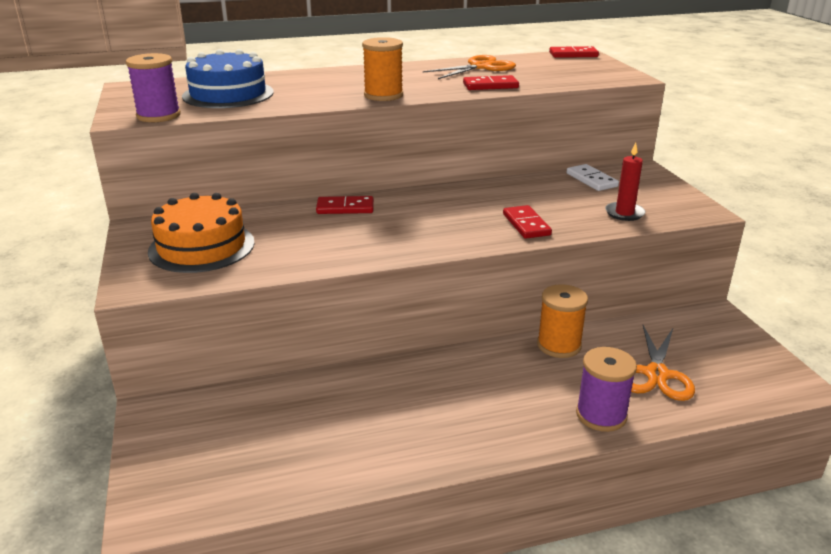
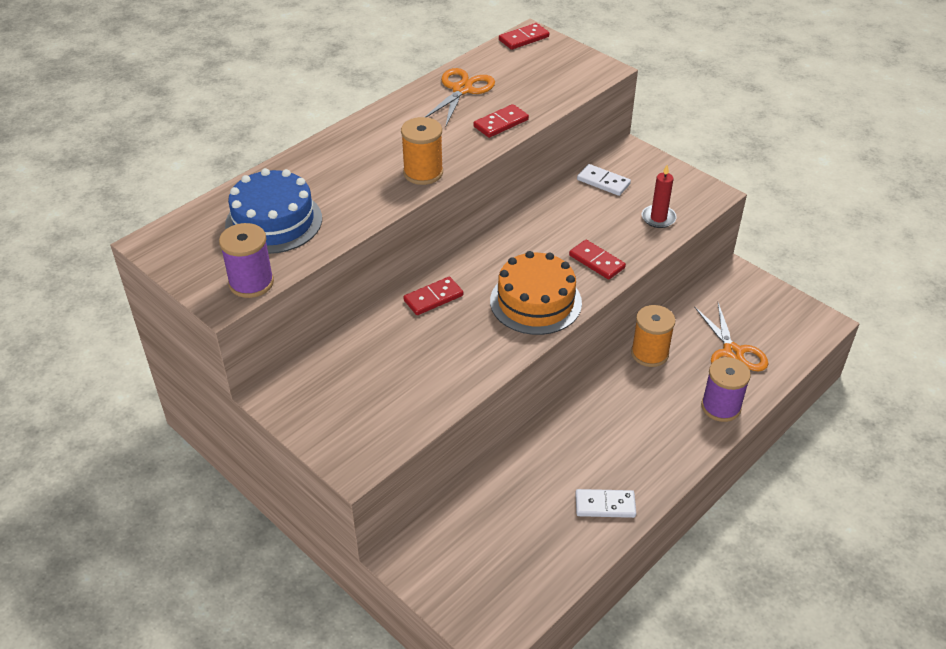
camera: 30 degrees left, 15 degrees up
(202, 247) = (360, 397): orange cake -> orange cake (535, 302)
(386, 450) = (605, 505): none -> white domino

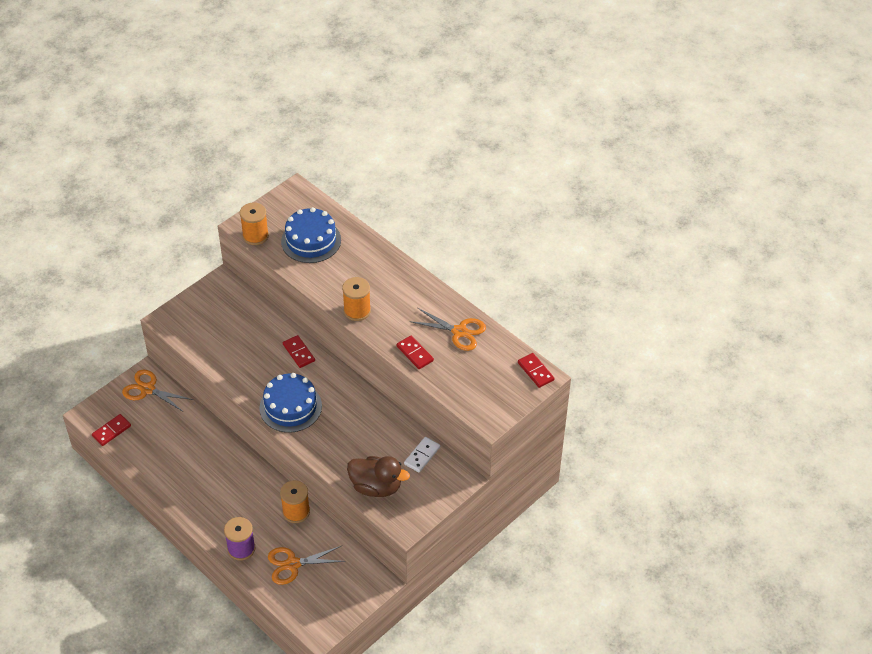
camera: 90 degrees right, 5 degrees up
(251, 283) = (255, 236): purple spool -> orange spool
(435, 551) = (148, 389): none -> orange scissors
(535, 302) = (290, 407): orange cake -> blue cake
(596, 262) = (329, 444): red domino -> red domino (111, 431)
(605, 505) = (168, 473): white domino -> none
(658, 218) = (376, 487): red candle -> brown duck

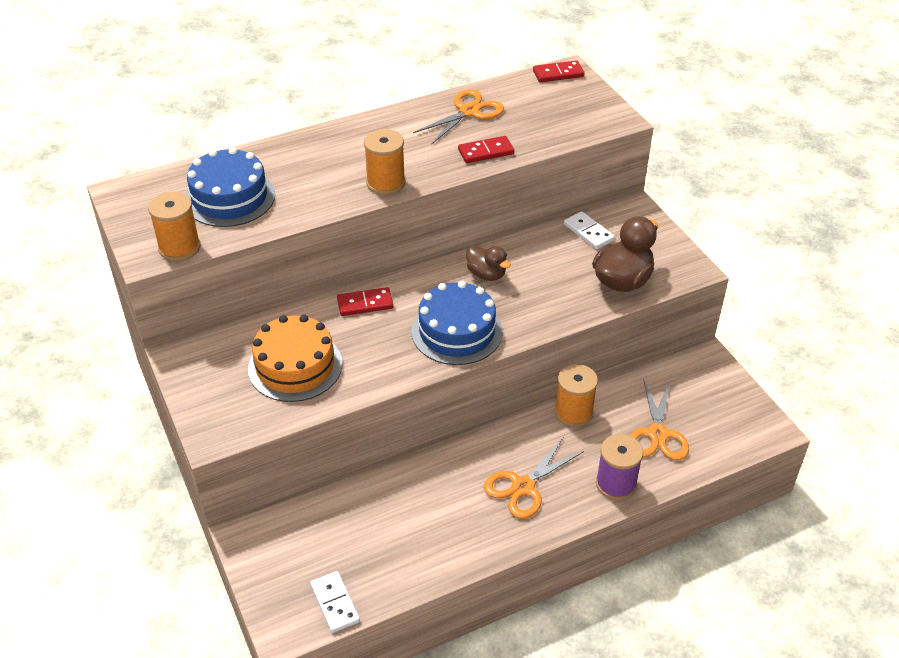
camera: 70 degrees left, 5 degrees down
(111, 431) = (335, 603): red domino -> white domino
(148, 389) = (276, 538): orange scissors -> orange scissors (523, 487)
(232, 337) = (295, 366): none -> orange cake
(352, 408) = (486, 274): none -> brown duck

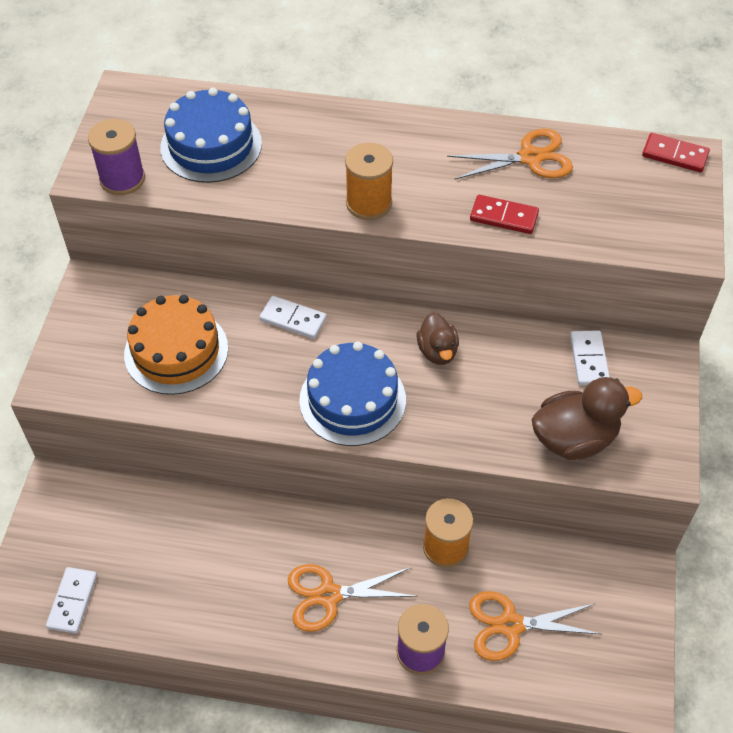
camera: 35 degrees right, 10 degrees up
(179, 248) = (122, 179): orange spool -> purple spool
(365, 304) = (293, 319): red domino -> white domino
(657, 434) = (510, 625): orange scissors -> orange scissors turned 45 degrees clockwise

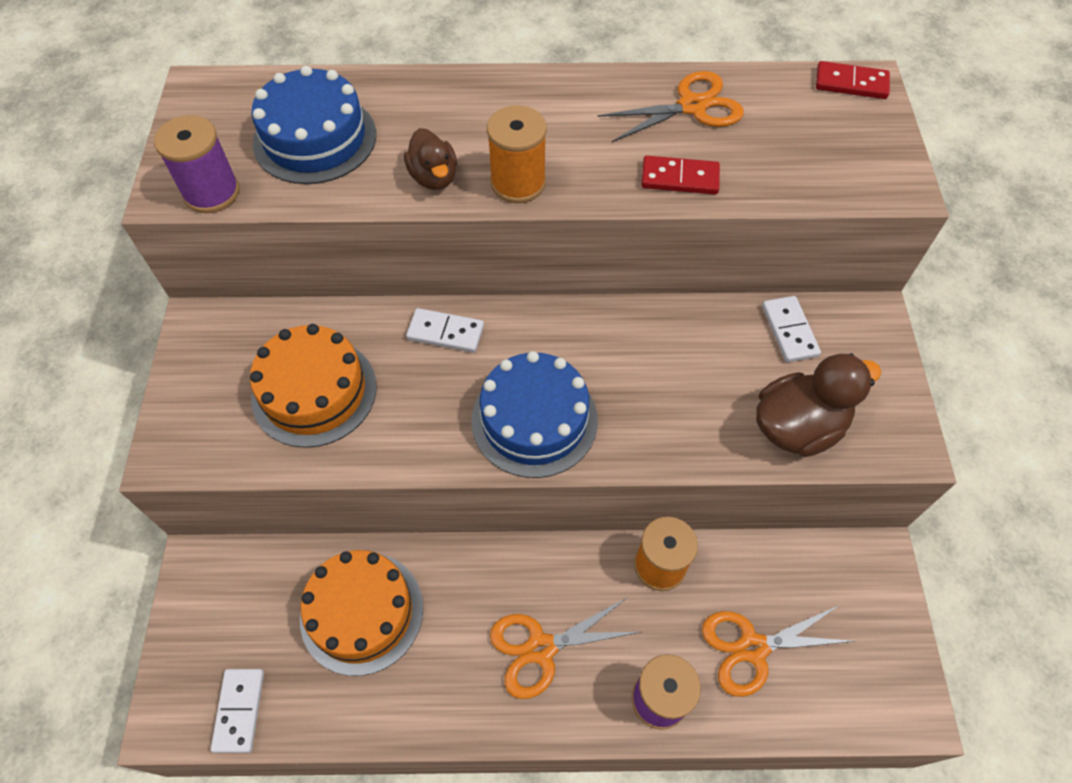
camera: 10 degrees left, 5 degrees up
(184, 543) = (362, 612): none -> orange cake
(437, 351) = (619, 346): brown duck -> brown duck (434, 177)

